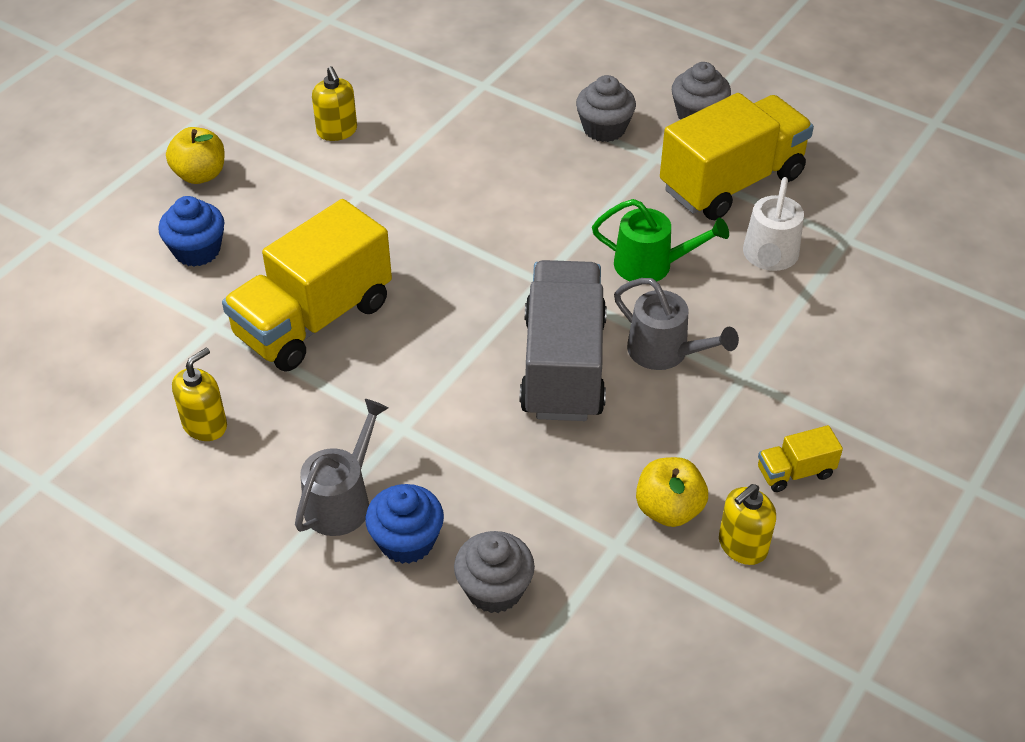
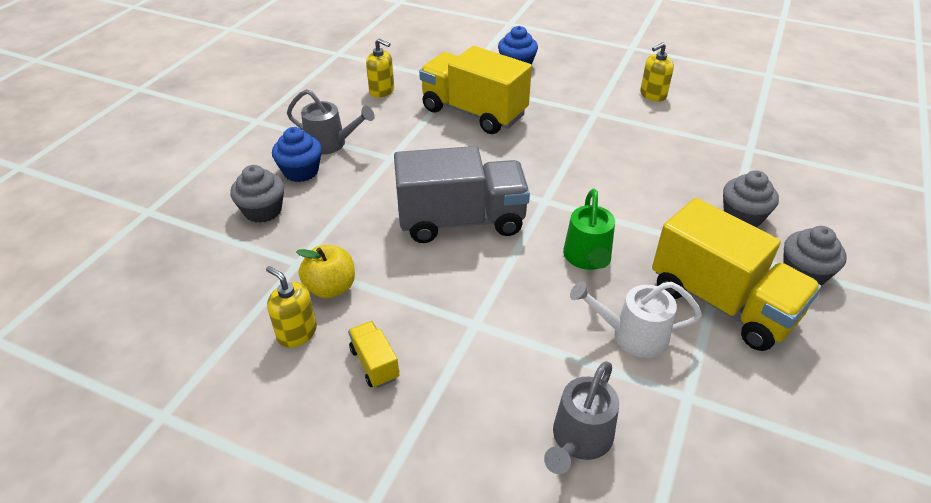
camera: 80 degrees right, 5 degrees down
(200, 174) = (581, 56): yellow apple -> none
(665, 352) = (491, 274): grey watering can -> grey watering can (579, 440)

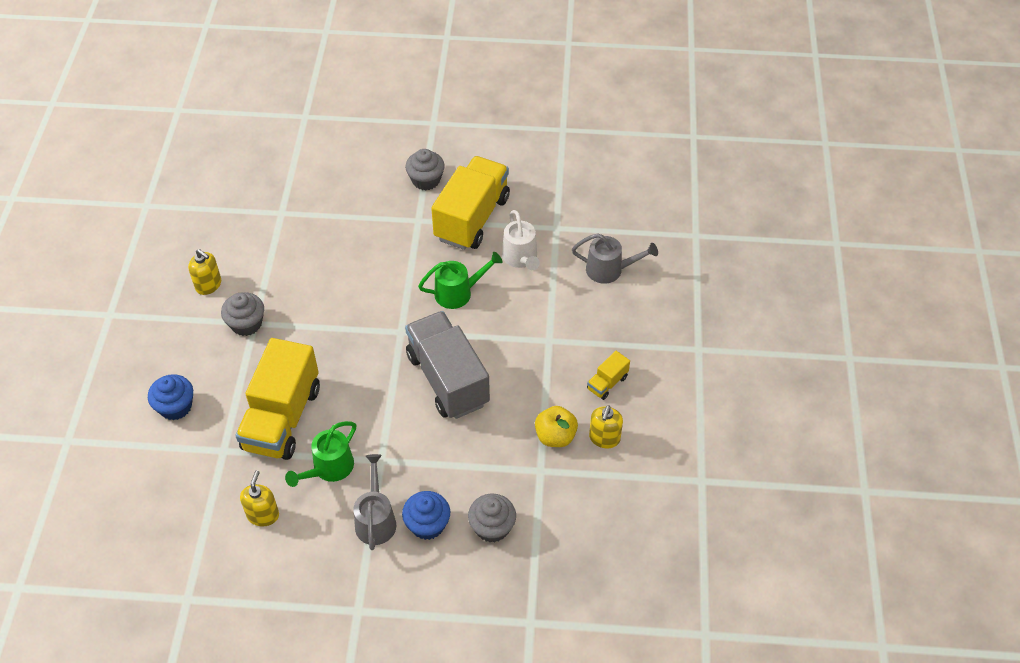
camera: 110 degrees left, 10 degrees up
(402, 128) = (329, 469): none -> green watering can
(742, 216) = (376, 213): grey cupcake -> grey cupcake (246, 324)

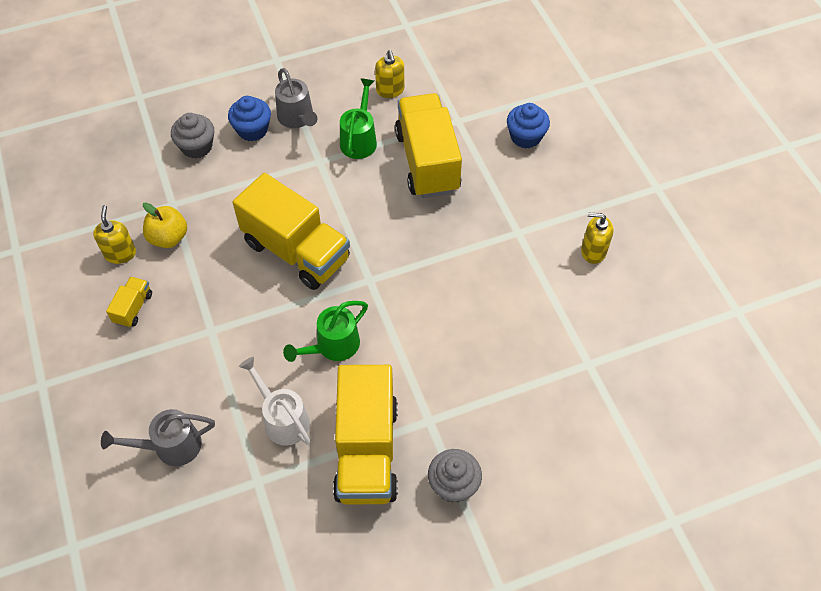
camera: 155 degrees right, 5 degrees up
(246, 324) = (524, 228): grey cupcake -> none
(447, 379) = (296, 251): grey truck -> yellow truck

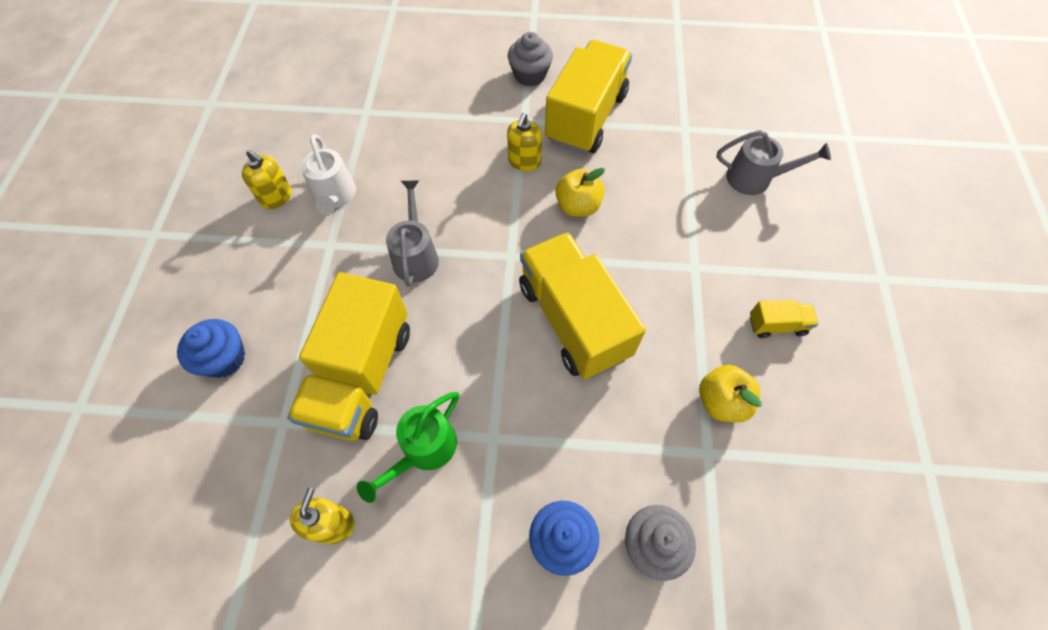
camera: 155 degrees left, 5 degrees up
(120, 253) = (786, 404): yellow soap dispenser -> yellow soap dispenser (524, 161)
(133, 308) = (776, 325): yellow truck -> yellow truck turned 135 degrees counterclockwise
(282, 418) = (648, 165): white watering can -> white watering can (335, 197)
(297, 118) = (489, 531): grey watering can -> grey watering can (416, 255)
(332, 346) = (578, 206): green watering can -> yellow apple

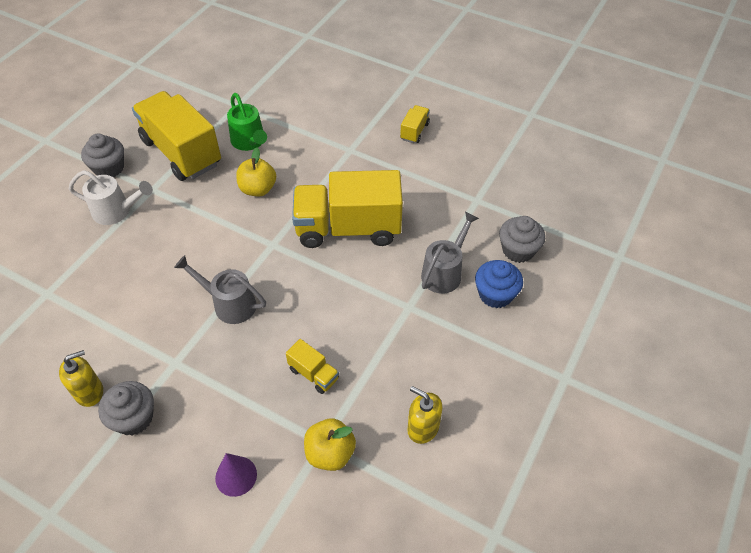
camera: 65 degrees left, 10 degrees down
(224, 358) = (236, 476): blue cupcake -> purple cone
(261, 244) = (134, 418): none -> grey cupcake
(335, 197) = (126, 345): white watering can -> white watering can (117, 211)
(362, 375) = (314, 374): yellow truck -> yellow truck, size x0.43
(423, 450) = (397, 352): green watering can -> green watering can (250, 142)
(524, 161) = (193, 204): yellow soap dispenser -> none
(721, 401) = (448, 179): yellow apple -> yellow apple (330, 453)
(755, 179) = (305, 91): grey watering can -> grey watering can (444, 272)

